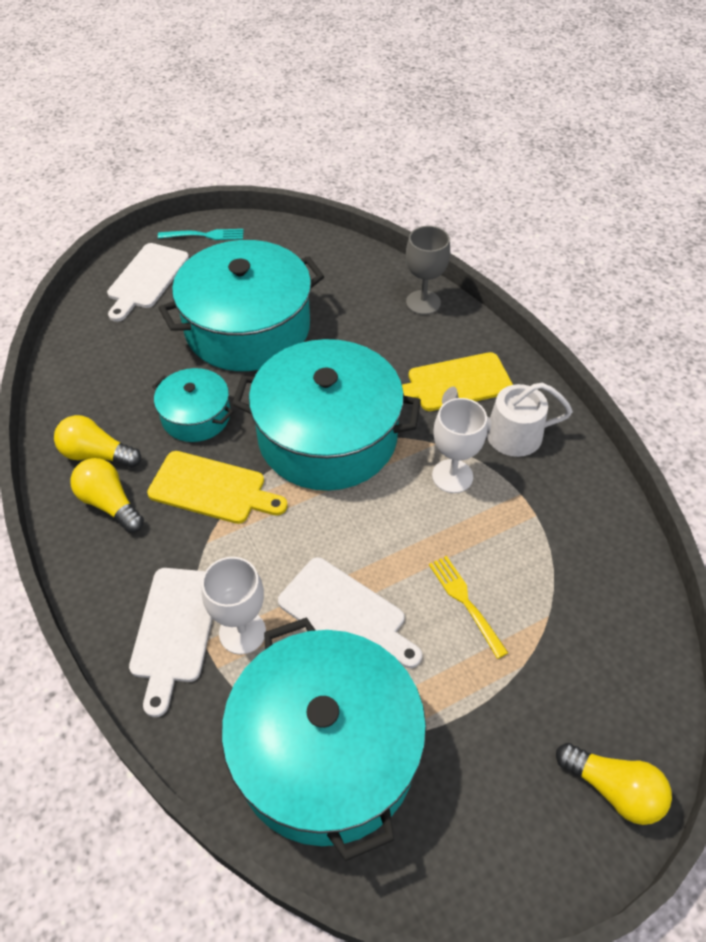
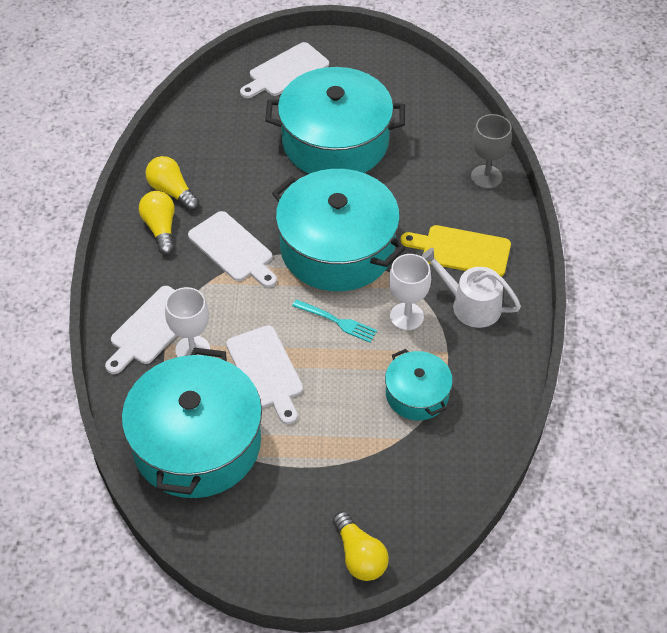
camera: 30 degrees right, 0 degrees up
(196, 416) = (255, 193): turquoise pot -> turquoise pot (417, 394)
(204, 235) = (353, 51): turquoise fork -> turquoise fork (337, 321)
(212, 489) = (233, 249): yellow cutting board -> white cutting board
(465, 602) = (351, 402): yellow fork -> none

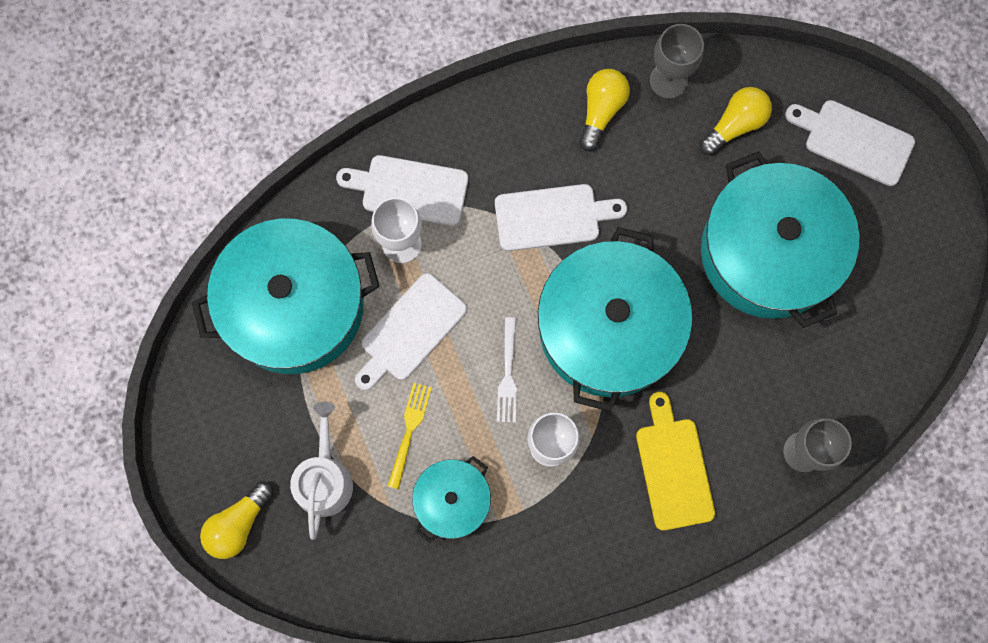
camera: 65 degrees right, 25 degrees up
(161, 229) = (543, 127): yellow light bulb -> yellow light bulb (735, 125)
(176, 147) = (668, 80): none -> grey goblet
(233, 249) = (552, 217): white cutting board -> white cutting board turned 120 degrees counterclockwise
(337, 321) = (508, 374): turquoise fork -> white fork
(346, 402) = (409, 431): none -> yellow fork
(470, 305) = (599, 510): white watering can -> white watering can (324, 478)

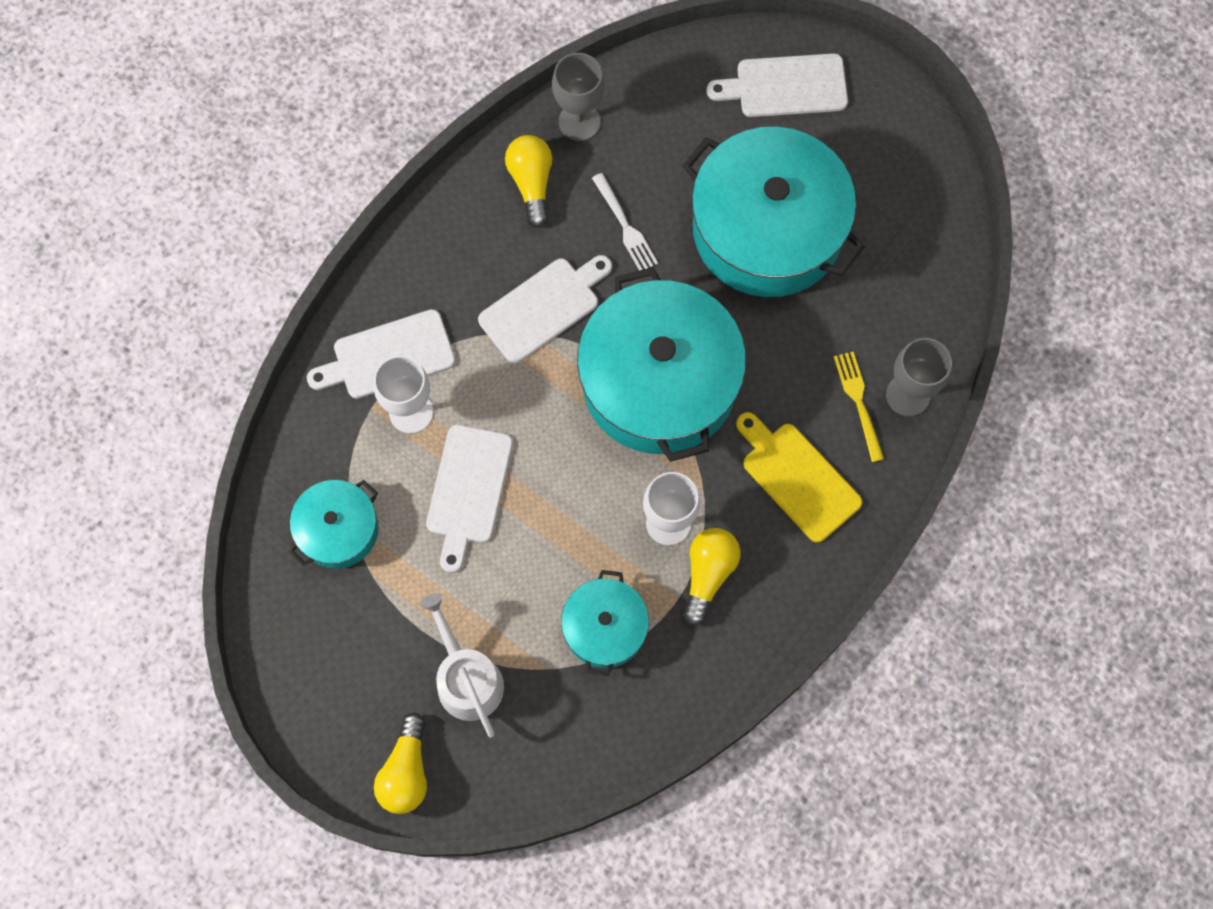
camera: 30 degrees left, 5 degrees down
(294, 306) = (338, 530): turquoise pot -> turquoise pot, size x0.51
(409, 431) = (524, 586): yellow fork -> yellow fork (858, 402)
(508, 374) = (588, 478): white fork -> white fork (625, 226)
(735, 125) = (666, 130): yellow light bulb -> yellow light bulb (708, 574)

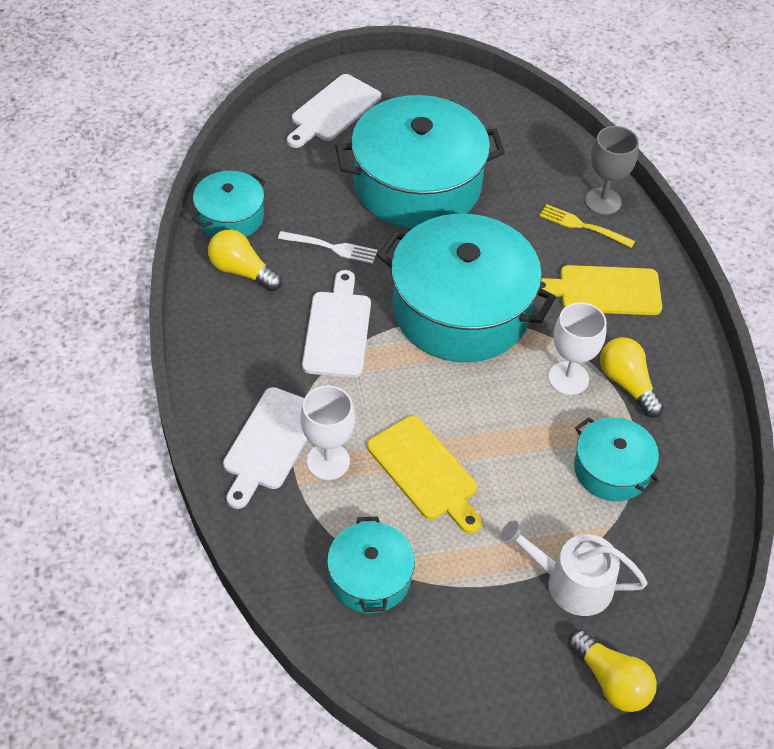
camera: 50 degrees left, 20 degrees down
(468, 490) = (425, 472): white cutting board -> yellow cutting board
(579, 121) = (230, 217): grey goblet -> turquoise pot

